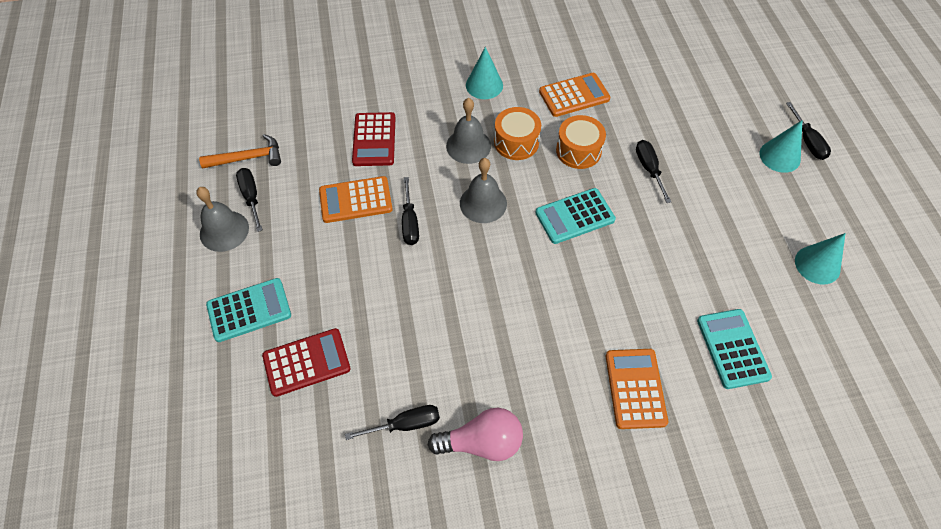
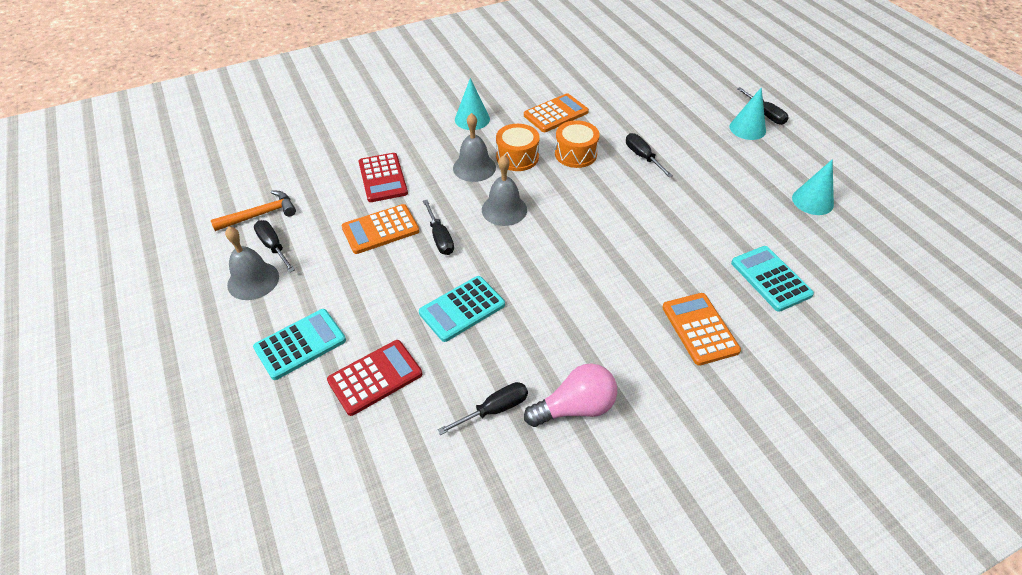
camera: 15 degrees left, 10 degrees down
(574, 216) = (591, 204): turquoise calculator -> turquoise calculator (462, 309)

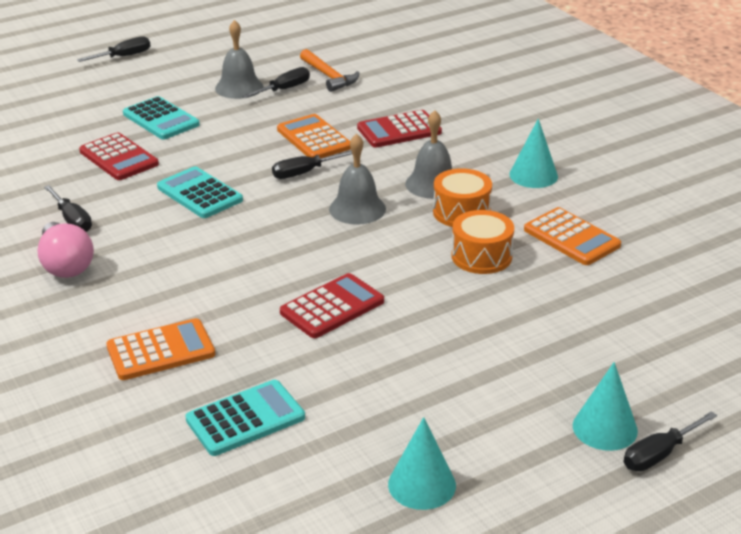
camera: 85 degrees right, 15 degrees down
(637, 230) = (332, 307): none -> red calculator
(642, 157) = (491, 314): black screwdriver -> black screwdriver (123, 56)

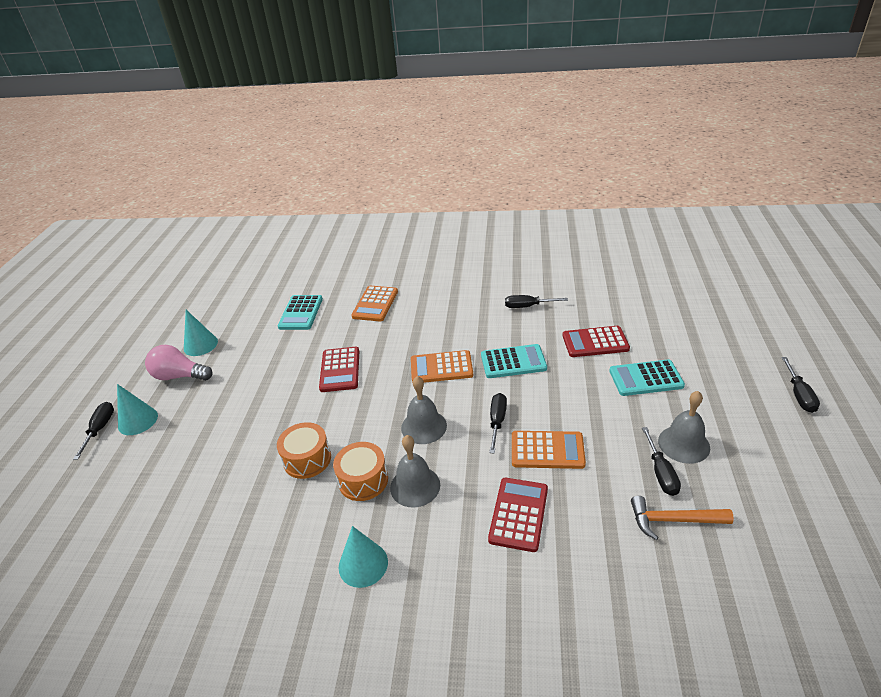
camera: 130 degrees right, 5 degrees up
(66, 265) = (481, 294): pink light bulb -> pink light bulb (179, 376)
(571, 238) = (268, 525): orange calculator -> orange calculator (441, 367)

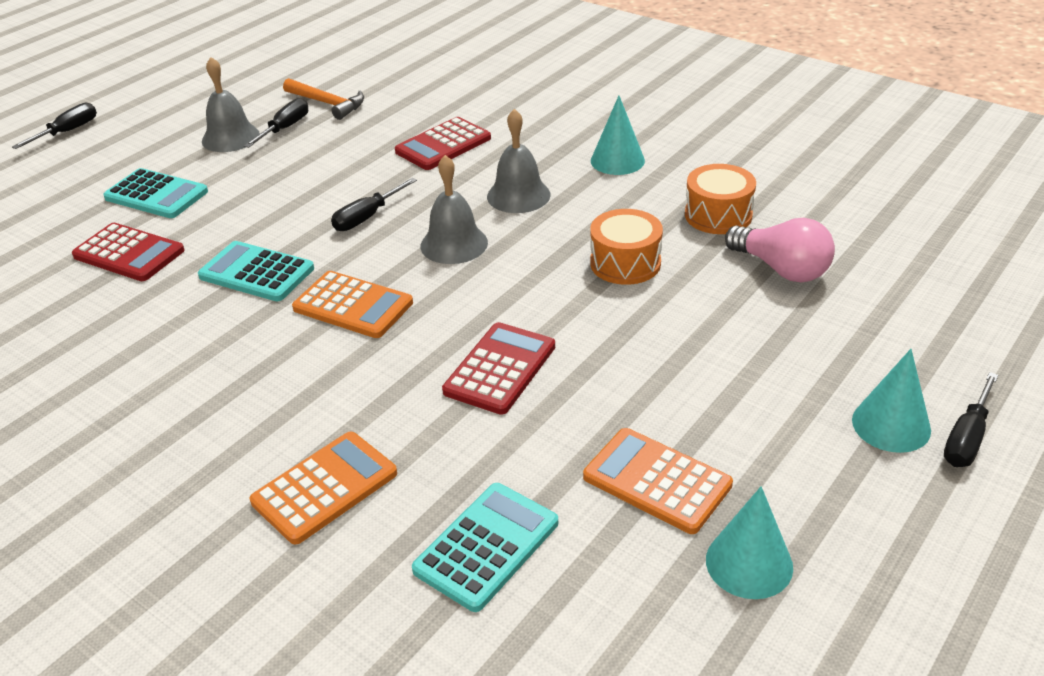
camera: 150 degrees left, 0 degrees up
(179, 376) = (806, 492): pink light bulb -> pink light bulb (781, 269)
(363, 480) = (570, 219): orange drum -> orange drum (718, 215)
(528, 306) = (110, 347): black screwdriver -> none
(547, 450) = (353, 176): orange calculator -> orange calculator (657, 481)

